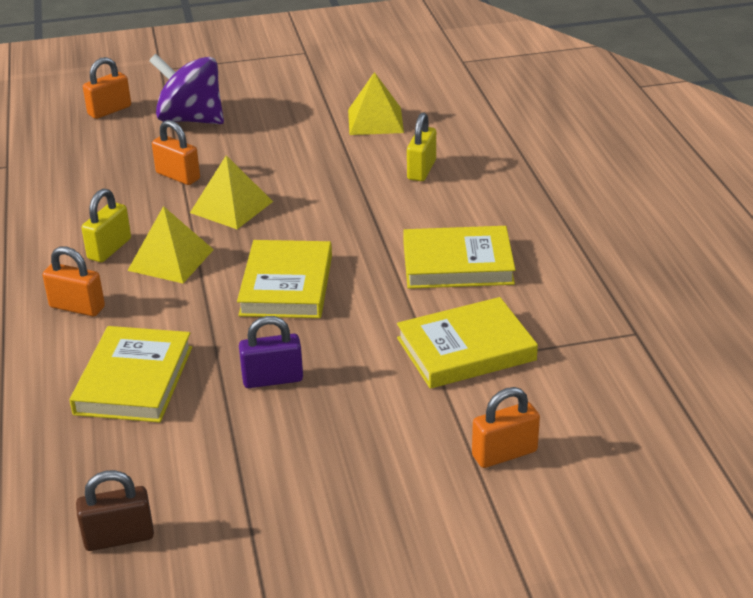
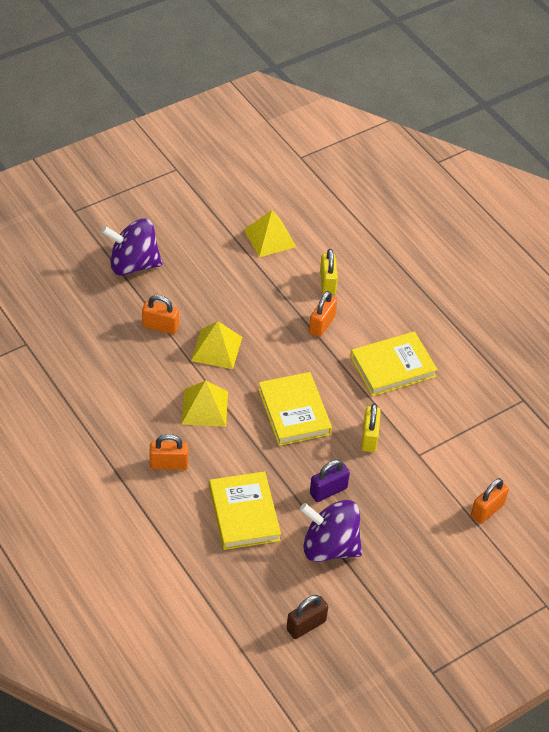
camera: 25 degrees left, 15 degrees up
(109, 110) = (64, 267): orange padlock -> orange padlock (321, 324)
(109, 249) = (156, 408): yellow padlock -> yellow padlock (369, 438)
(227, 445) = (329, 546): none -> purple spinning top
(466, 349) = (431, 438): yellow book -> none

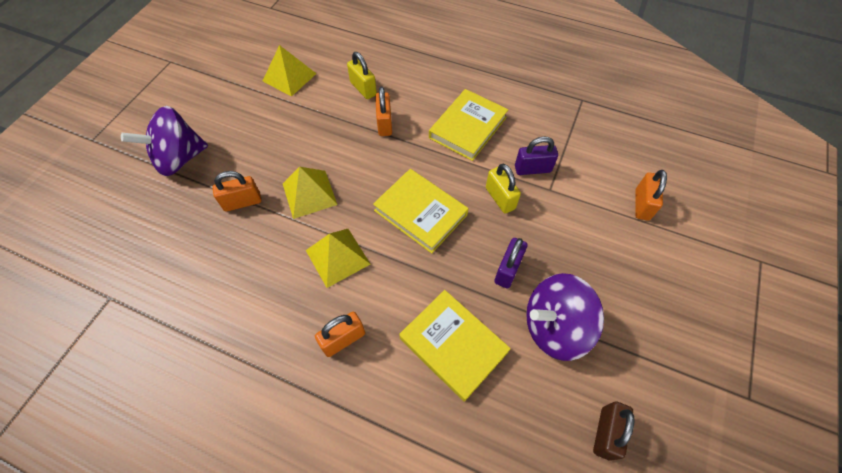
camera: 30 degrees left, 10 degrees up
(418, 431) = (532, 169): none -> purple padlock

